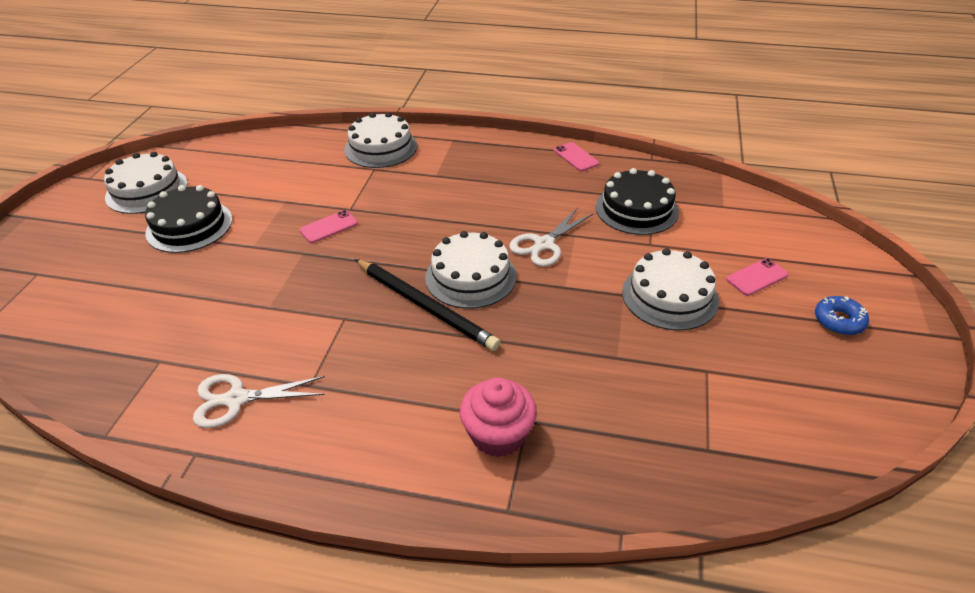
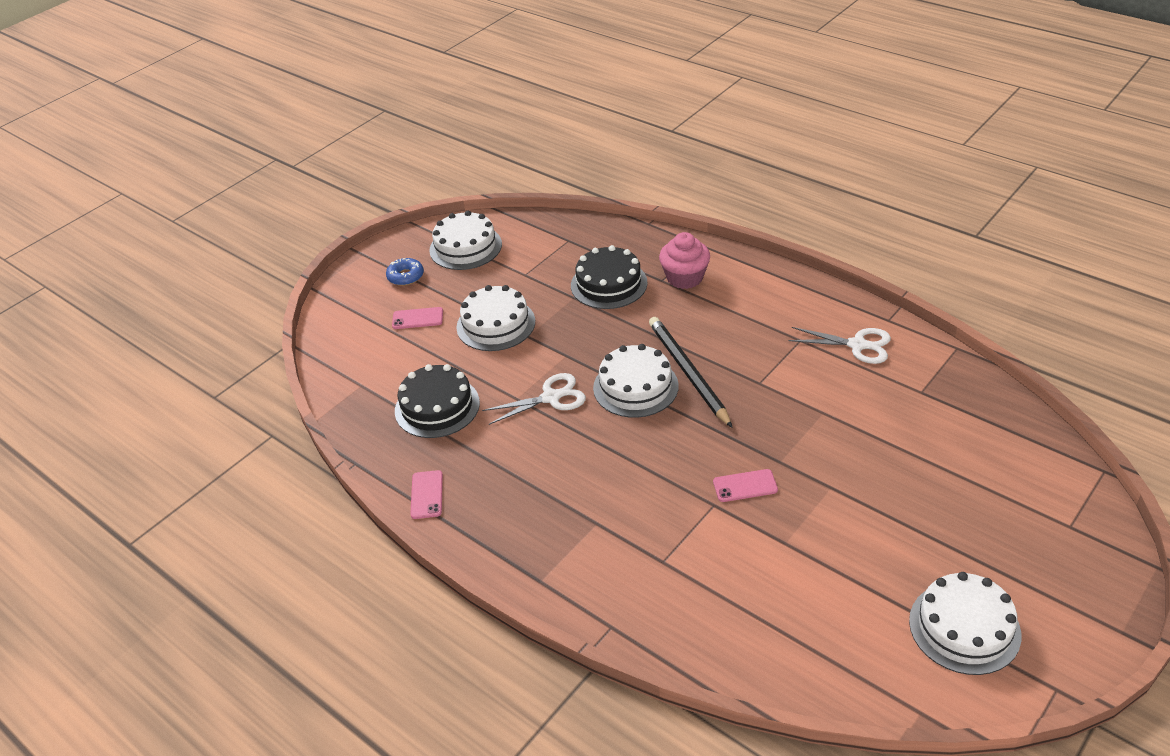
camera: 150 degrees left, 0 degrees up
(189, 226) = (902, 540): black cake -> black cake (609, 284)
(381, 148) = (638, 599): white cake -> white cake (465, 247)

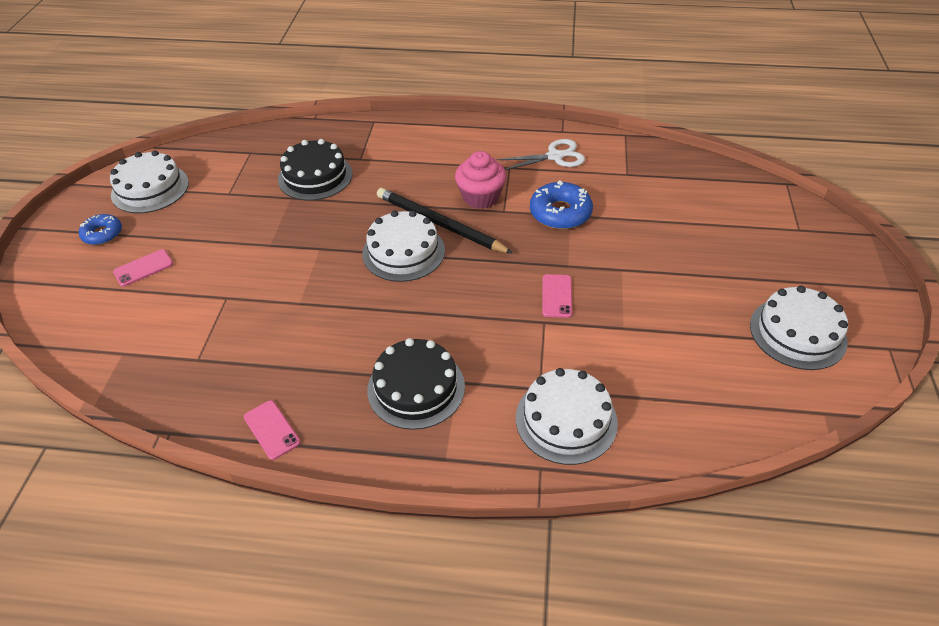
camera: 35 degrees left, 5 degrees up
(437, 407) = (223, 342): black cake -> black cake (416, 388)
(496, 324) = (230, 245): white cake -> white cake (566, 420)
(551, 397) = (333, 289): white scissors -> none
(684, 277) = (379, 150): pink cupcake -> pink cupcake (480, 197)
(745, 486) = (557, 296): pink phone -> pink phone turned 45 degrees counterclockwise
(814, 406) = (560, 213): none -> blue donut

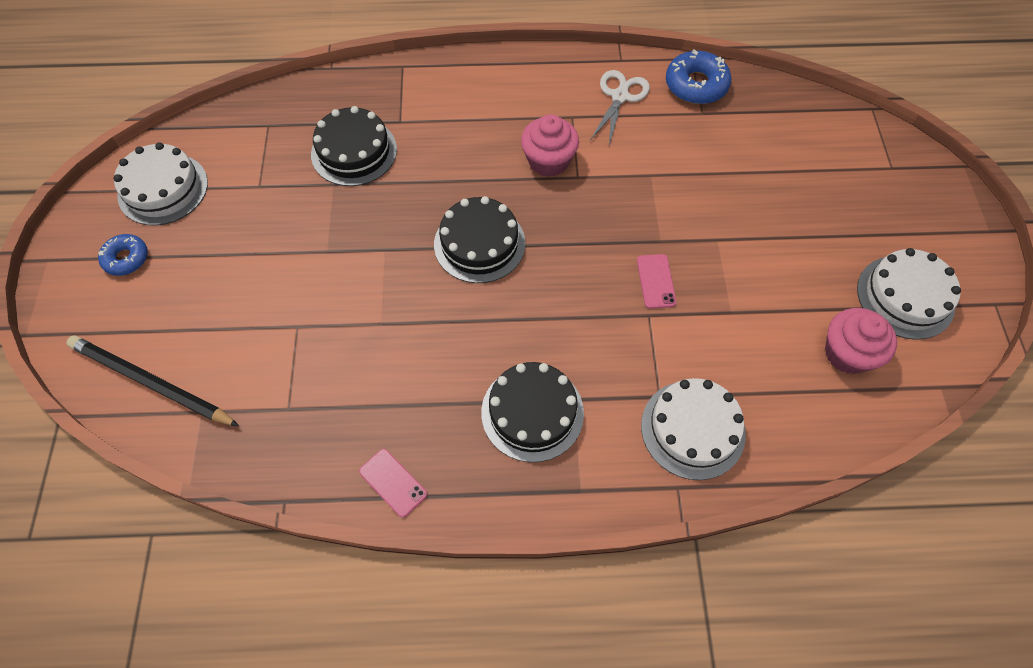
camera: 10 degrees left, 15 degrees up
(143, 268) = (189, 299): pink phone -> none
(403, 252) = (479, 243): white cake -> black cake
(439, 224) = (511, 202): black pencil -> black pencil (151, 383)
(555, 156) = (620, 96): white scissors -> white scissors turned 45 degrees counterclockwise
(560, 213) = (639, 173): blue donut -> blue donut (696, 85)
(732, 373) = (847, 353): none -> pink cupcake

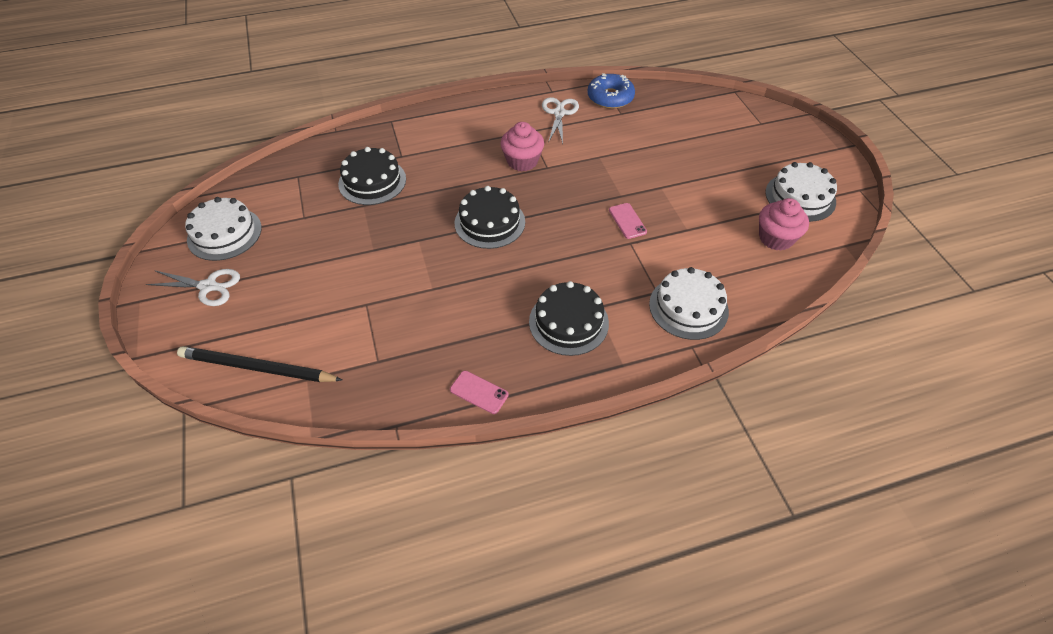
camera: 15 degrees left, 10 degrees down
(126, 258) = (208, 286): blue donut -> white scissors

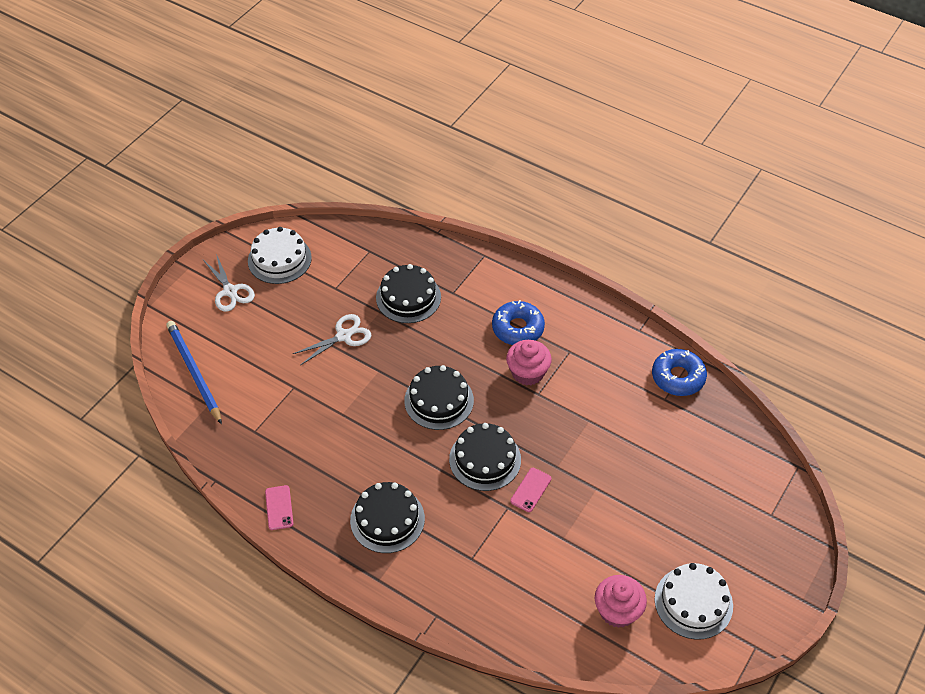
camera: 50 degrees right, 0 degrees up
(257, 368) = (194, 372): black pencil -> blue pencil
(477, 143) = (518, 328): none -> blue donut
(559, 113) = (615, 355): white scissors -> white scissors (344, 336)
(573, 229) = (485, 459): none -> black cake
(688, 307) = (475, 590): white cake -> none

